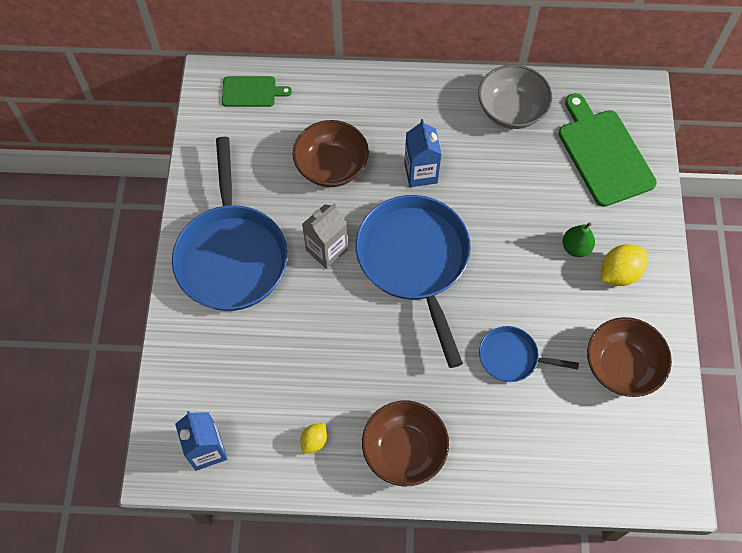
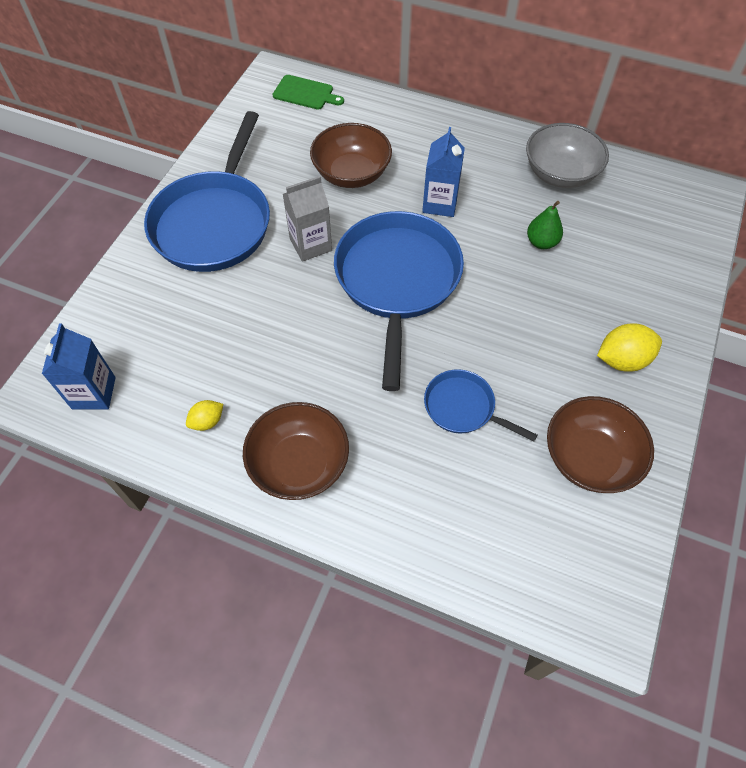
camera: 20 degrees right, 5 degrees down
(575, 248) = (581, 320): green pear -> green pear (541, 242)
(603, 154) = (647, 239): green cutting board -> none

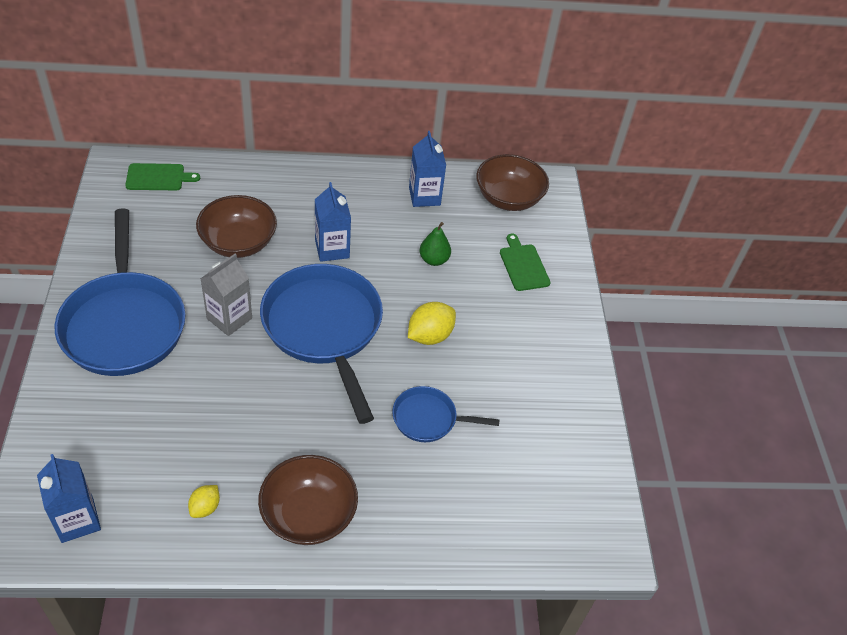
camera: 30 degrees left, 10 degrees down
(560, 174) = (424, 196): grey bowl -> blue carton
(589, 458) = (545, 425): brown bowl -> brown bowl (508, 198)
(622, 360) = (538, 338): yellow lemon -> yellow lemon (430, 336)
(639, 275) = (523, 265): none -> green cutting board

